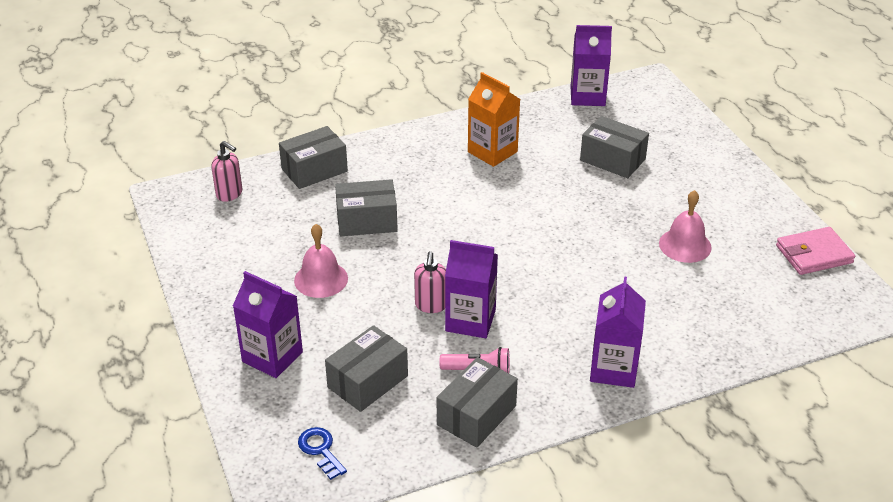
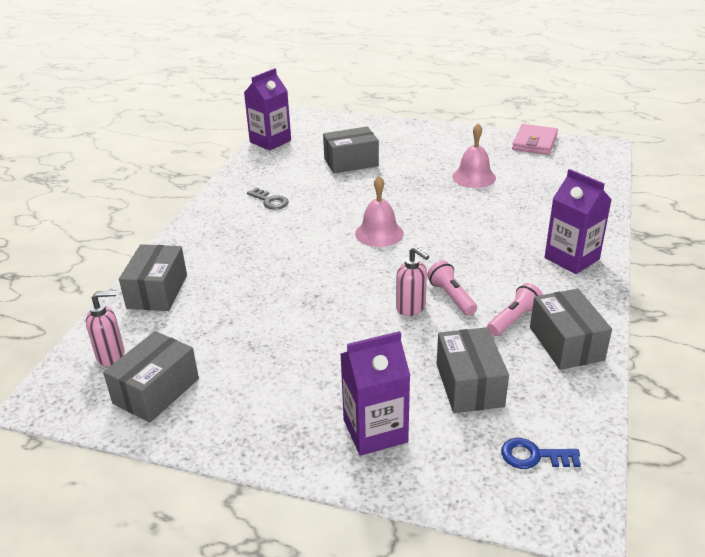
camera: 50 degrees left, 5 degrees down
(321, 279) = (305, 352): pink bell -> pink bell (379, 233)
(367, 221) = (264, 293): grey box -> grey box (156, 391)
(470, 320) = (451, 297): purple carton -> pink flashlight
(492, 152) = (270, 201): orange carton -> grey key

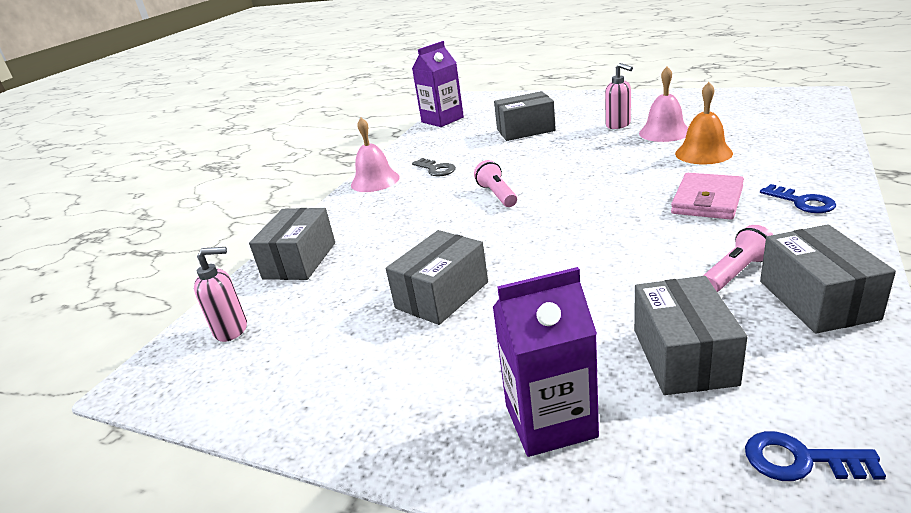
camera: 10 degrees right, 5 degrees down
(156, 391) = (272, 370): grey box -> grey box (442, 295)
(379, 233) = (556, 191): pink bell -> pink bell (375, 181)
(411, 308) = (597, 265): pink soap dispenser -> pink soap dispenser (618, 125)
(451, 297) = (648, 251): pink flashlight -> pink flashlight (497, 194)
(503, 203) = (703, 153): none -> orange bell
(534, 142) = (731, 97): pink wallet -> pink wallet (707, 200)
(571, 258) = (802, 202): purple carton -> blue key

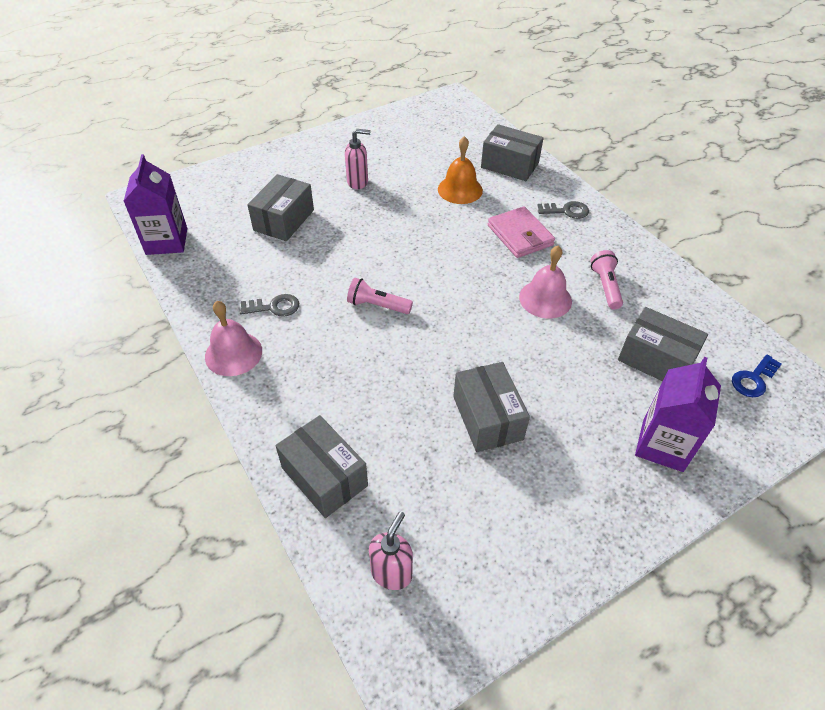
camera: 60 degrees left, 20 degrees up
(664, 132) = (404, 177): pink bell -> pink bell (545, 299)
(802, 202) = (566, 211): blue key -> grey key
(817, 299) = (656, 282): grey box -> grey box (509, 165)

